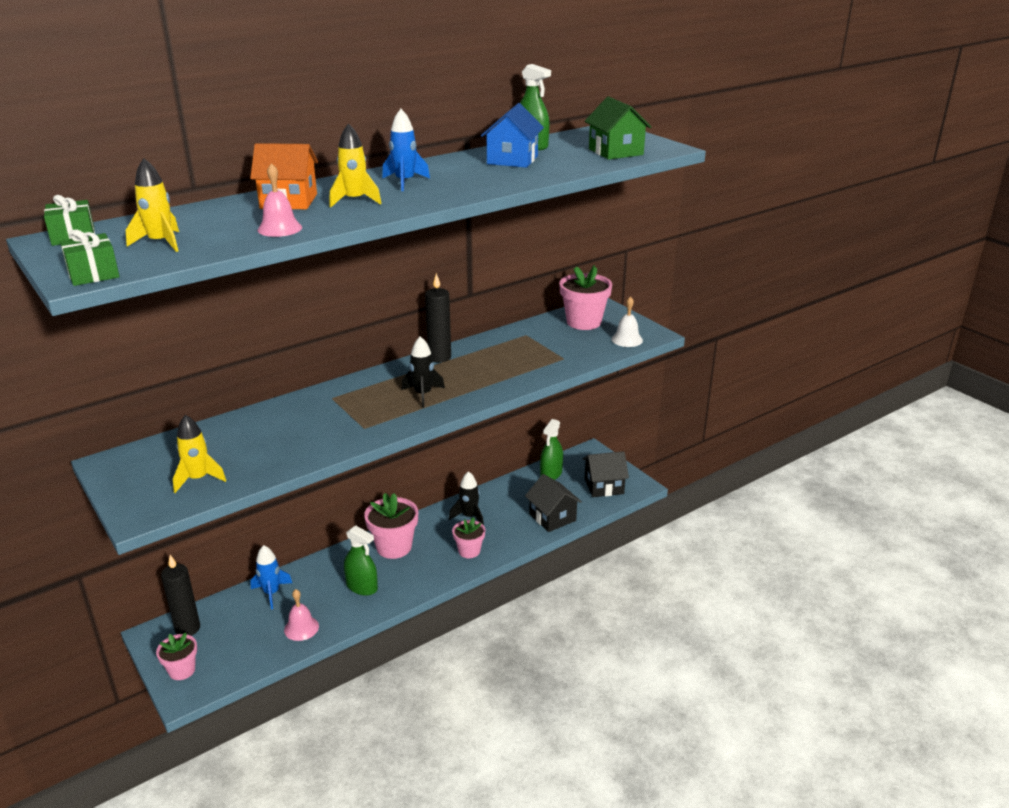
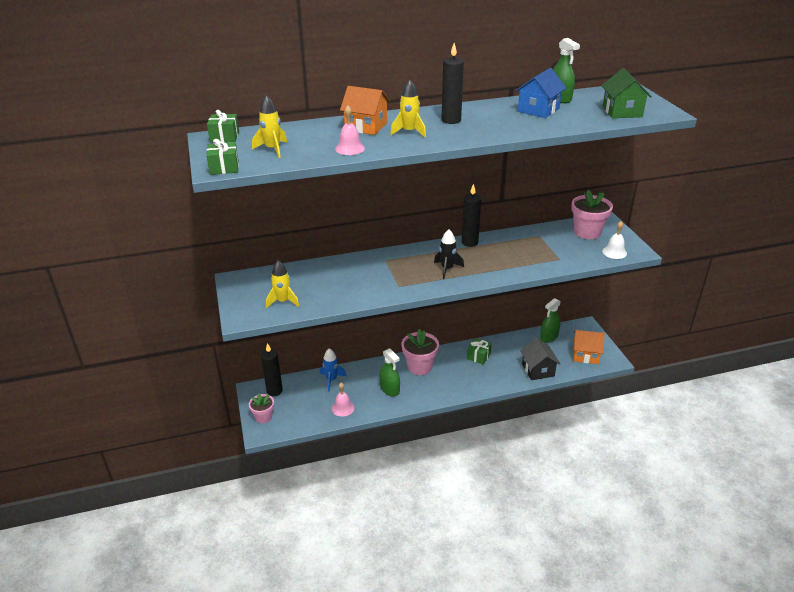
camera: 20 degrees right, 5 degrees up
(405, 182) = (451, 120): blue rocket -> black candle
(469, 516) = (478, 356): black rocket -> green gift
(469, 551) = (470, 381): pink flower pot -> none
(604, 486) = (585, 355): black house -> orange house

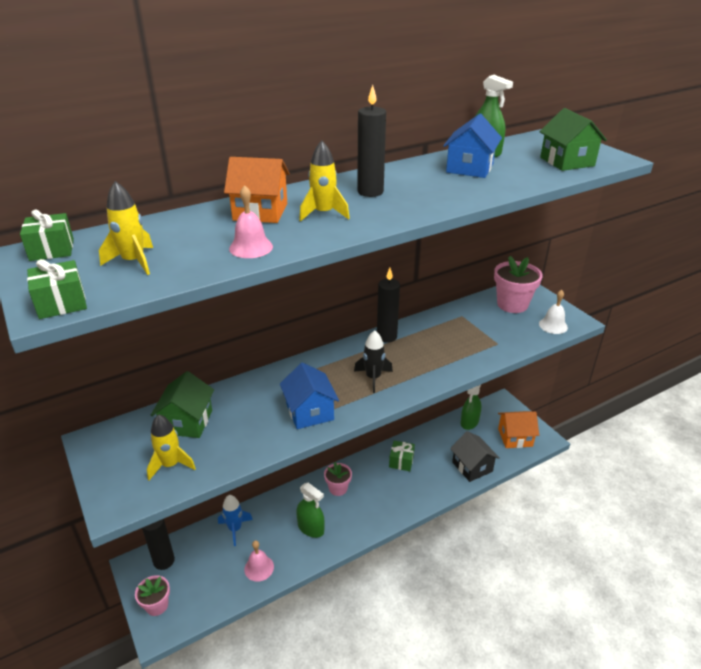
camera: 15 degrees left, 0 degrees up
(301, 278) = (187, 422): none -> green house
(390, 284) = (310, 412): none -> blue house
(419, 366) = (338, 488): pink flower pot -> pink flower pot, size x0.62

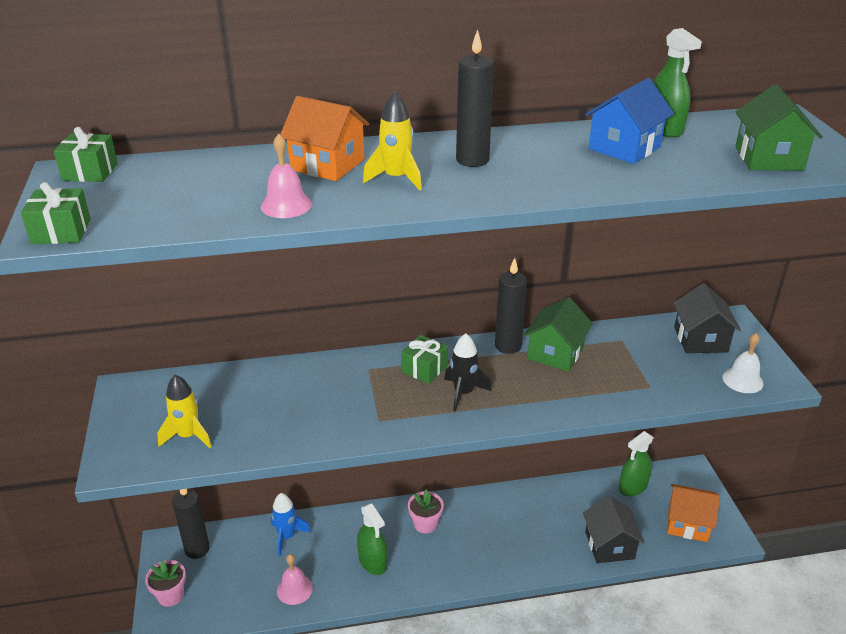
camera: 20 degrees right, 0 degrees up
(134, 262) = (157, 200): yellow rocket -> none
(187, 422) = (228, 393): green house -> green house (555, 353)
(310, 412) = (367, 415): blue house -> none
(401, 461) = (519, 513): green gift -> green gift (424, 369)
(512, 304) = (700, 339): pink flower pot -> black house

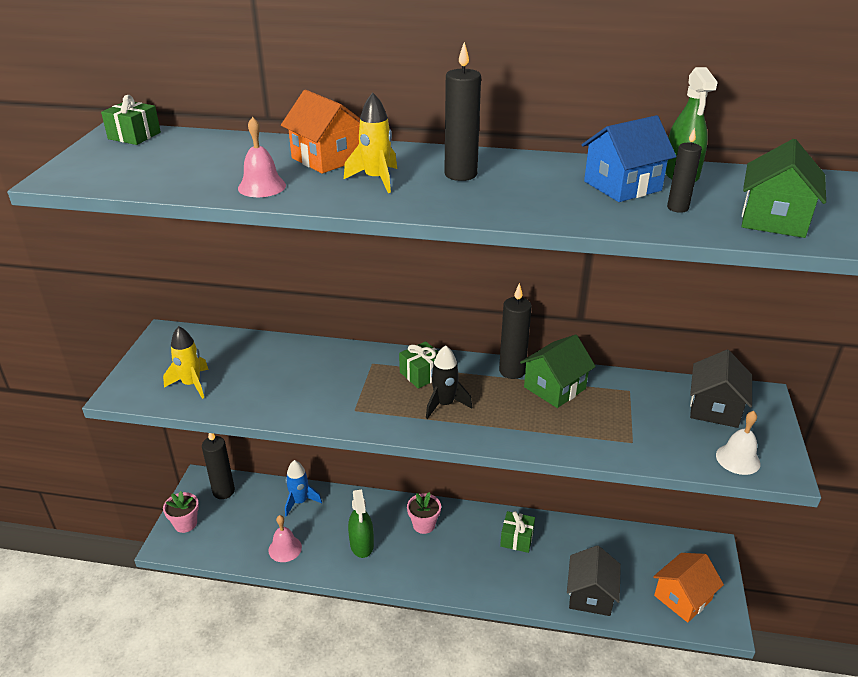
camera: 20 degrees right, 0 degrees up
(61, 231) = (71, 178): green gift -> green gift (517, 539)
(633, 487) = (641, 546): green spray bottle -> none
(686, 161) = (677, 208): none -> black candle
(687, 523) = (682, 598): orange house -> orange house turned 75 degrees counterclockwise

